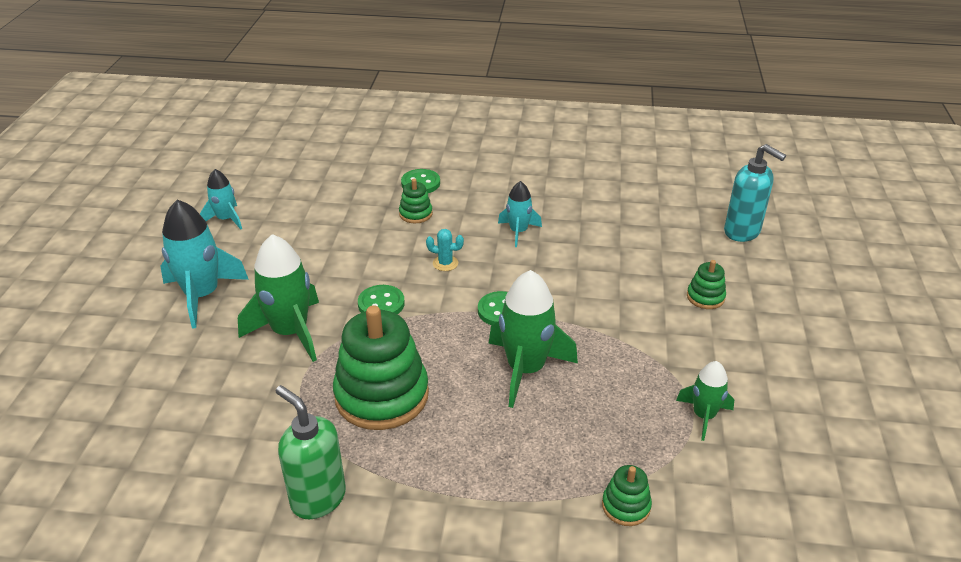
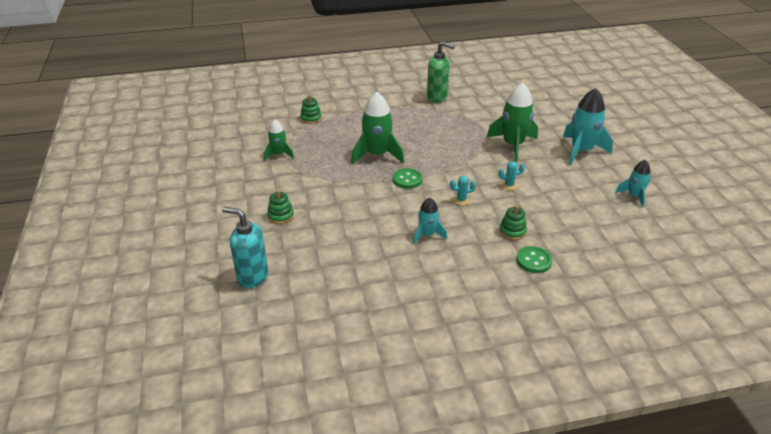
camera: 160 degrees right, 0 degrees up
(364, 268) = (509, 185): none -> turquoise cactus
(381, 304) = (479, 168): green button -> none
(381, 395) = (441, 131): green stacking toy -> none

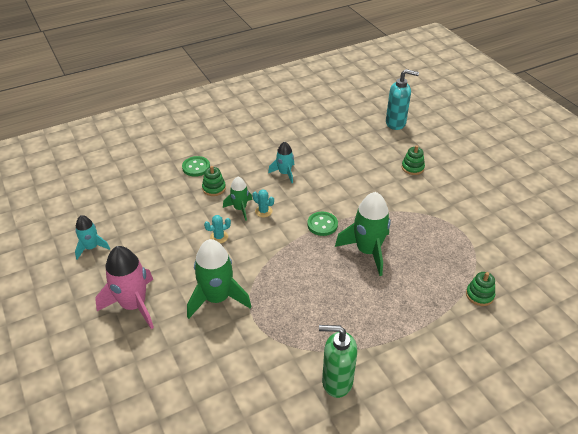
camera: 165 degrees right, 5 degrees up
(279, 154) = (469, 231): green rocket -> green rocket (240, 209)
(461, 200) = (263, 211): turquoise cactus -> turquoise cactus turned 60 degrees clockwise
(581, 151) = (134, 305): turquoise rocket -> pink rocket

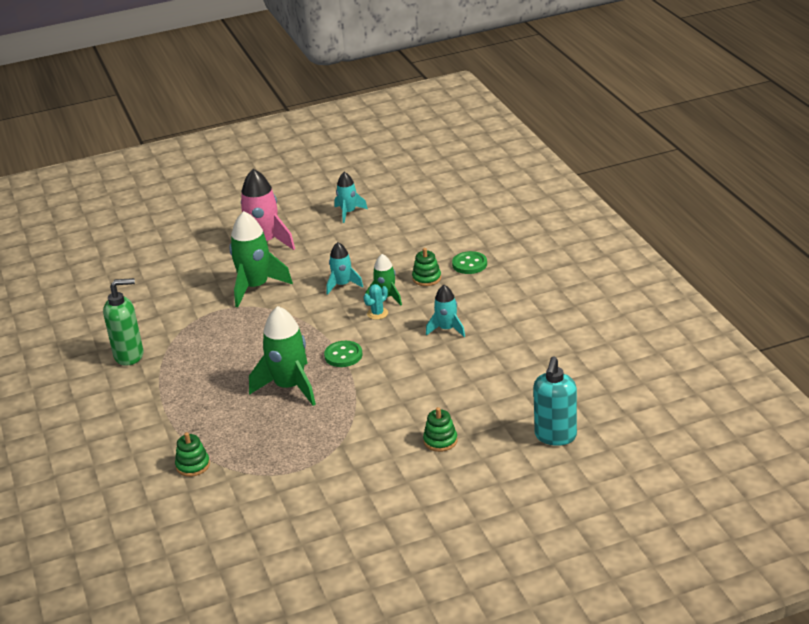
camera: 100 degrees right, 10 degrees down
(219, 237) = (342, 285): turquoise cactus -> turquoise rocket
(336, 381) = (129, 356): green soap dispenser -> green soap dispenser turned 60 degrees clockwise

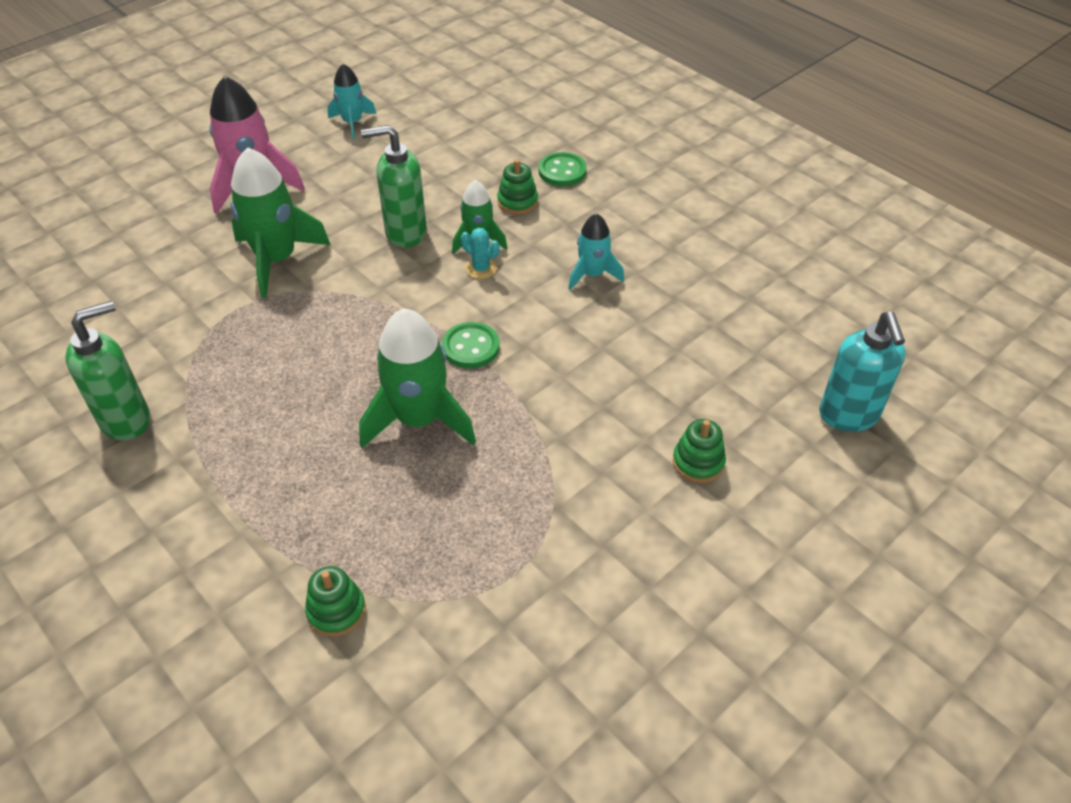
camera: 25 degrees left, 15 degrees up
(342, 285) = (405, 233): turquoise rocket -> green soap dispenser
(377, 313) = (481, 269): turquoise cactus -> turquoise cactus turned 75 degrees counterclockwise

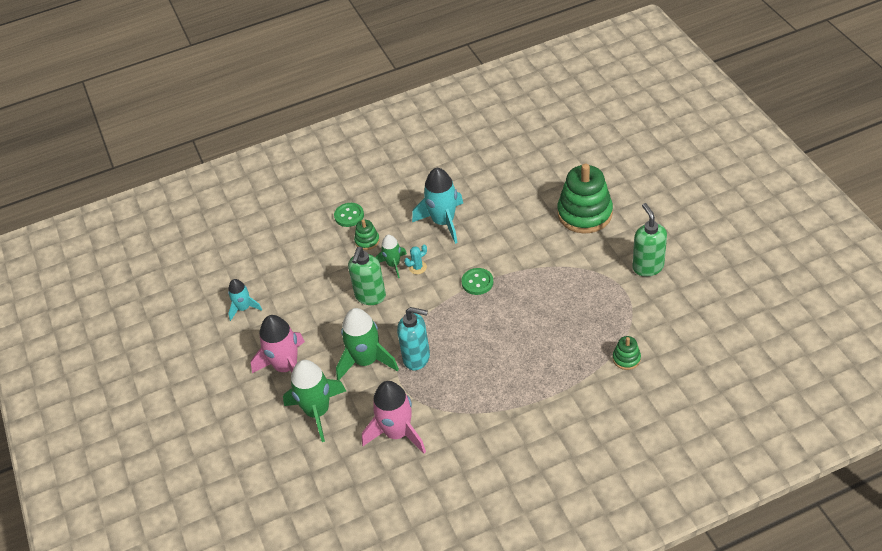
camera: 65 degrees left, 0 degrees up
(126, 420) = (472, 441): green soap dispenser -> green soap dispenser (647, 267)
(140, 326) = (397, 433): none -> pink rocket
(419, 419) = (520, 311): green rocket -> green rocket (317, 412)
(592, 274) = (443, 222): turquoise rocket -> turquoise rocket, size x1.75
(698, 462) = (584, 214): green stacking toy -> green stacking toy, size x2.19
(849, 415) = (576, 156): turquoise soap dispenser -> turquoise soap dispenser (417, 358)

